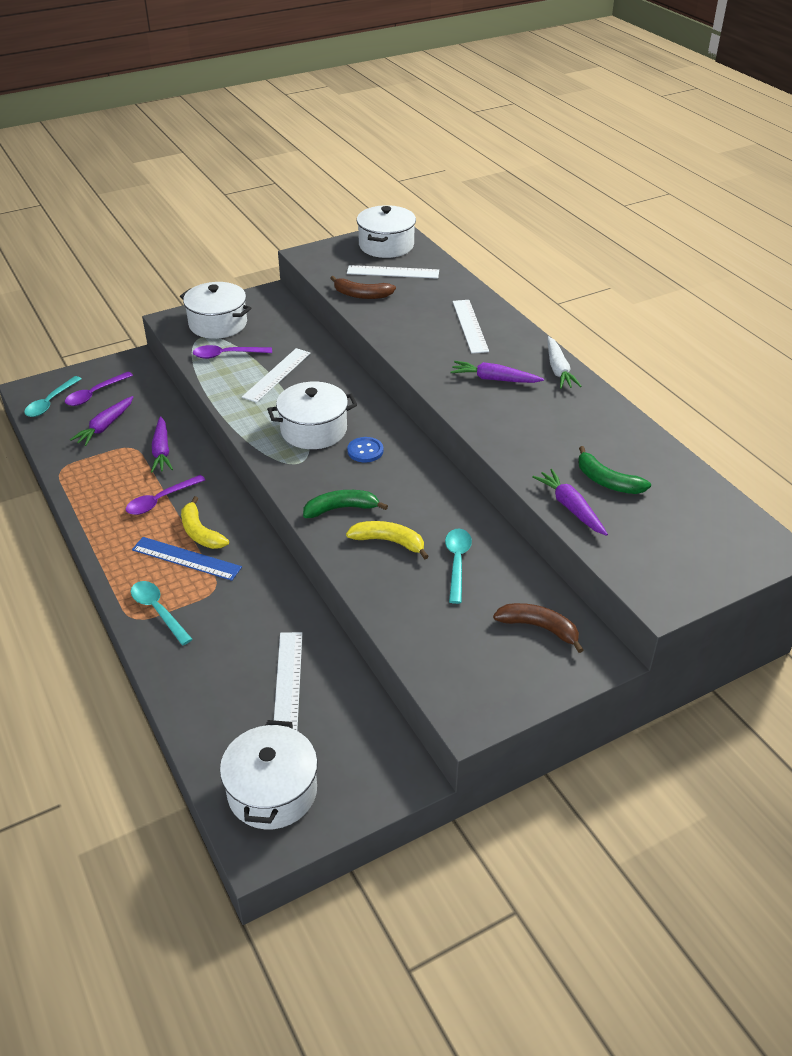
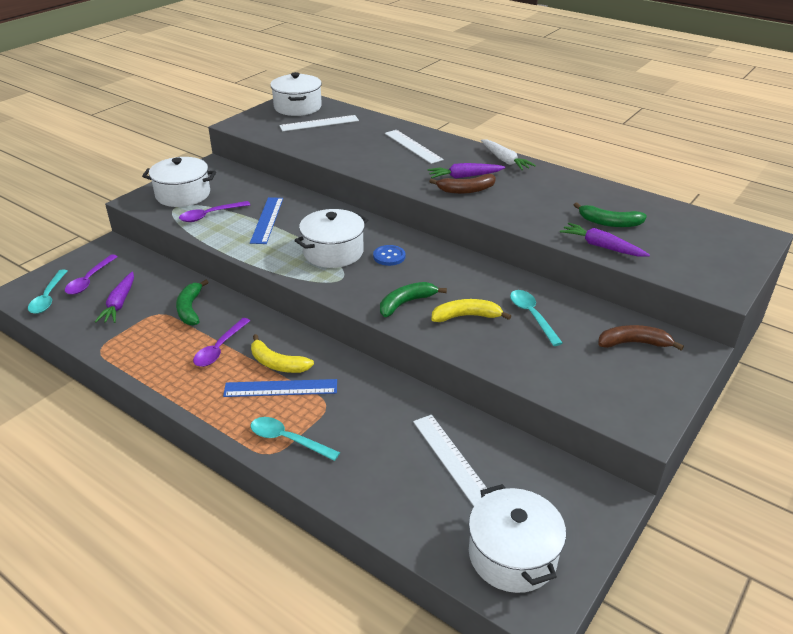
camera: 25 degrees left, 5 degrees down
(162, 451) = (190, 309): purple carrot -> green banana
(277, 375) = (267, 220): white ruler -> blue ruler
(362, 295) = (308, 143): brown banana -> brown banana (466, 190)

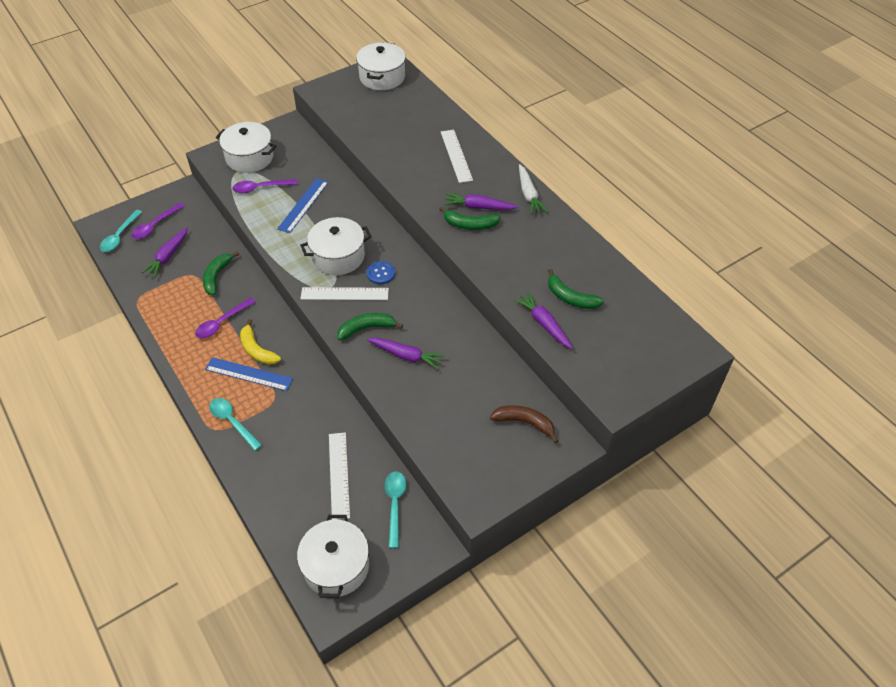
camera: 20 degrees right, 15 degrees up
(319, 123) = (389, 104): white ruler -> white ruler (344, 294)
(466, 190) = (470, 225): brown banana -> green banana
(466, 316) = (406, 356): yellow banana -> purple carrot
(532, 316) = (459, 370): turquoise spoon -> turquoise spoon (395, 504)

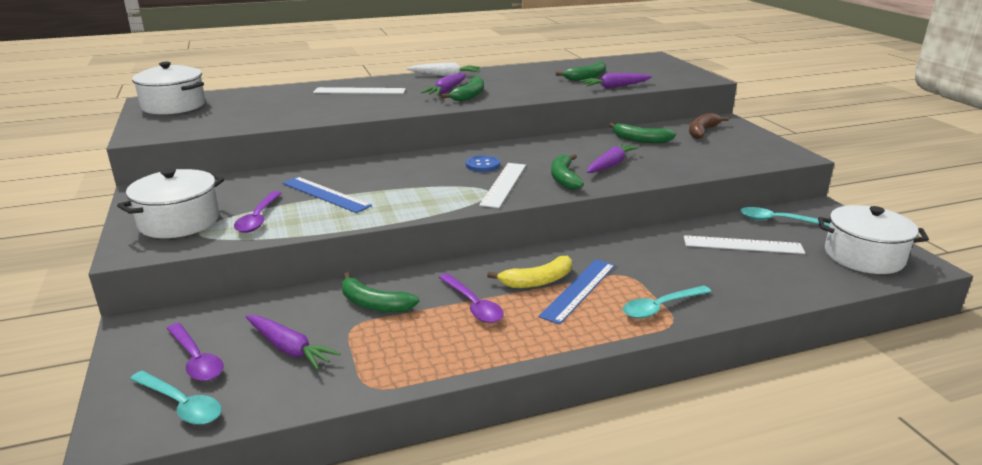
camera: 75 degrees left, 25 degrees down
(338, 256) = (438, 183): white pot -> none
(480, 373) = (641, 140): none -> green banana

